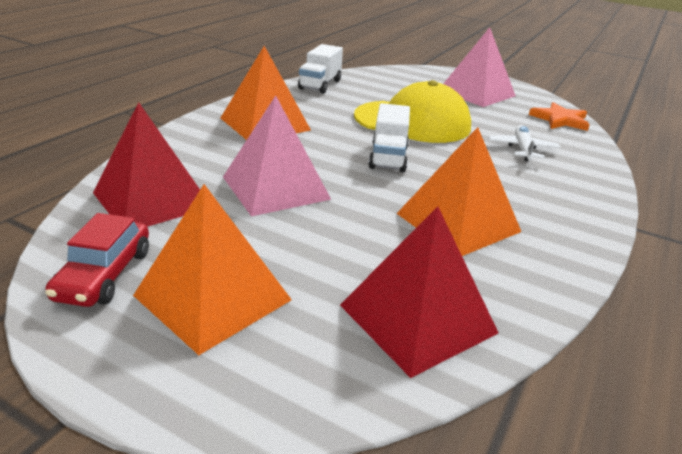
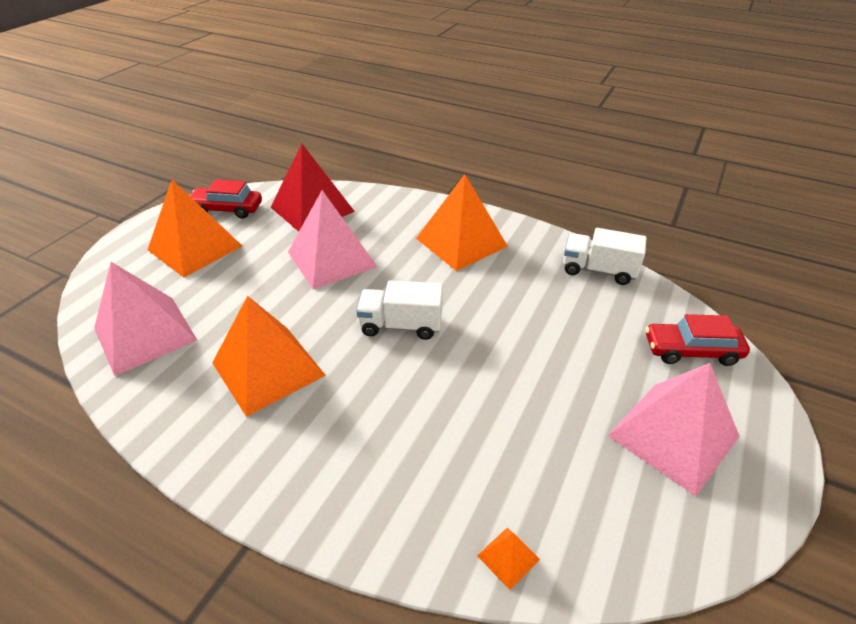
camera: 90 degrees right, 10 degrees up
(406, 77) = (691, 351): none -> red car
(412, 122) = (509, 349): yellow cap -> none
(417, 318) = (145, 334): red pyramid -> pink pyramid
(522, 149) = (453, 459): white plane -> none
(560, 120) = (600, 547): orange star -> none
(582, 141) = (508, 557): none -> orange pyramid

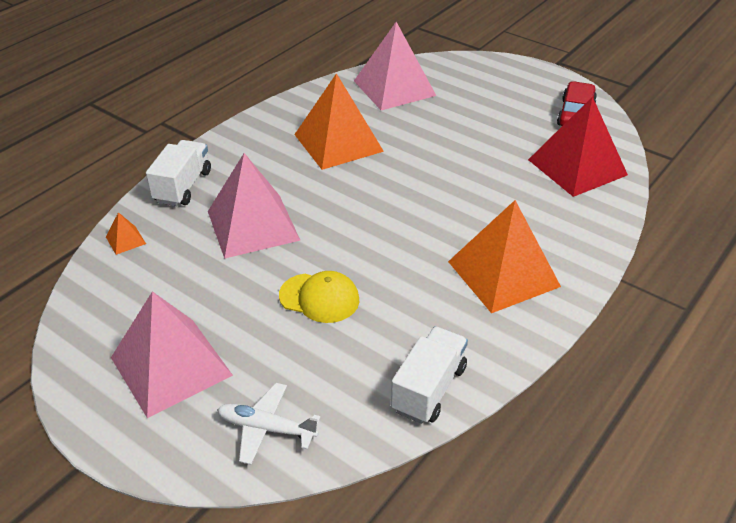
camera: 100 degrees right, 0 degrees up
(195, 248) = (507, 101): orange pyramid -> none
(331, 259) = (480, 177): pink pyramid -> pink pyramid (253, 225)
(401, 325) = (369, 214): white truck -> white truck (183, 186)
(533, 343) = (319, 298): none -> yellow cap
(691, 351) = (266, 428): red car -> white plane

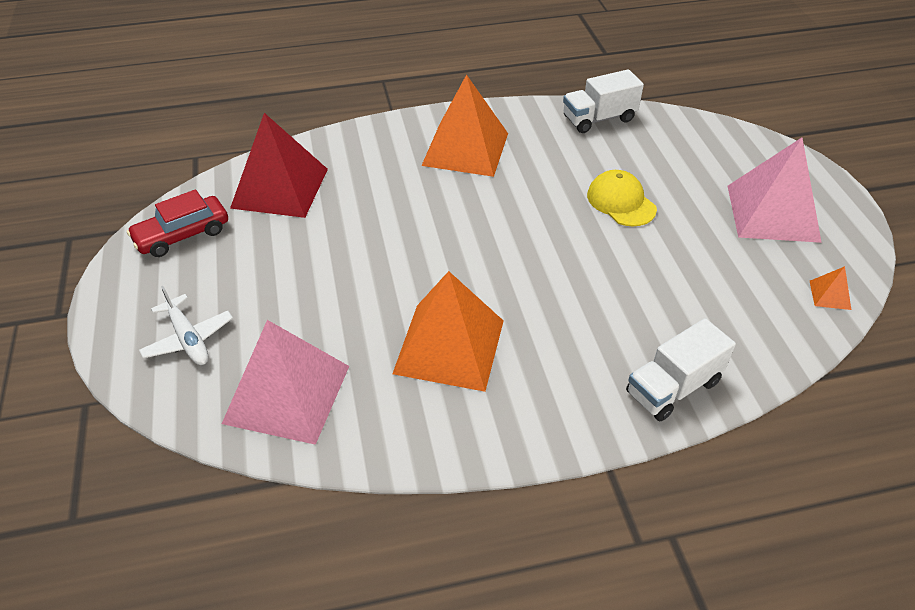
camera: 140 degrees left, 5 degrees up
(125, 240) = (770, 349): orange pyramid -> orange pyramid (830, 295)
(253, 225) = (627, 294): pink pyramid -> none
(266, 428) = (722, 148): white plane -> white plane (188, 339)

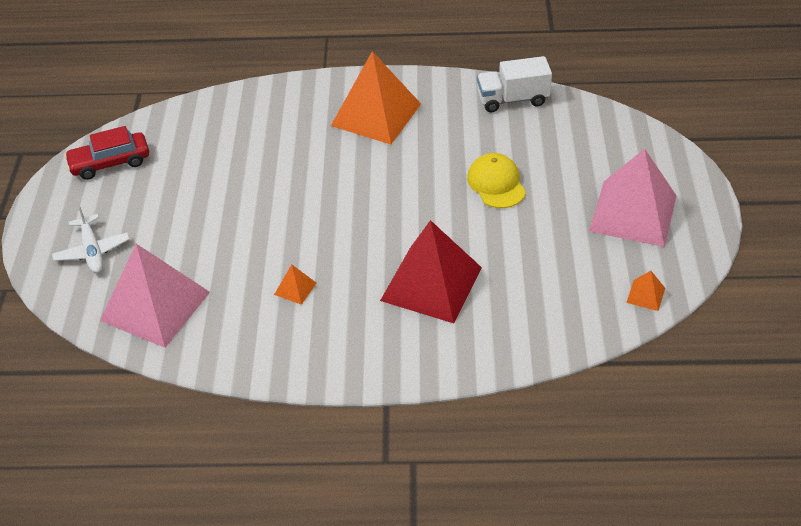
camera: 15 degrees right, 0 degrees up
(280, 188) = (202, 131): red pyramid -> red pyramid (431, 284)
(449, 346) = (295, 288): orange pyramid -> orange pyramid, size x0.40
(673, 387) = (466, 351): white truck -> none

